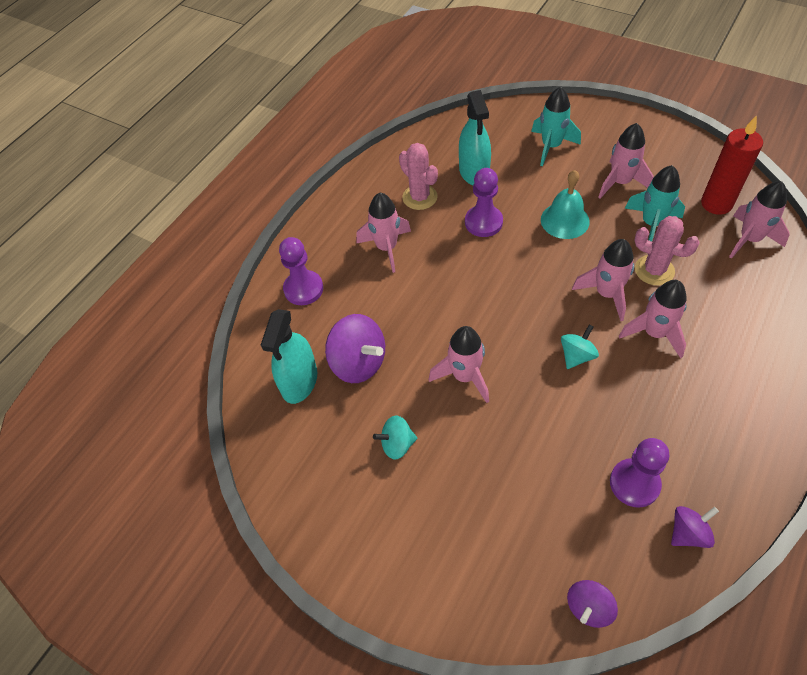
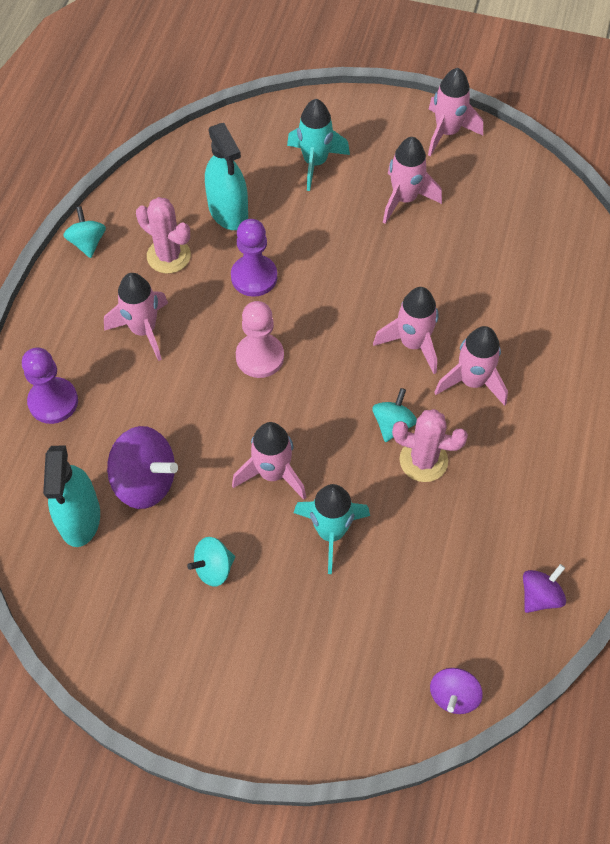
camera: 20 degrees left, 5 degrees up
(360, 179) = (87, 243): none -> turquoise spinning top
(474, 283) = (260, 357): none -> pink pawn
(565, 220) = (349, 259): turquoise bell -> none
(634, 483) = (478, 556): purple pawn -> none
(651, 224) = (448, 247): turquoise rocket -> turquoise rocket (331, 532)
(654, 270) = (460, 305): pink cactus -> pink cactus (423, 460)
(716, 204) = (516, 210): red candle -> none
(749, 239) = (558, 249): pink rocket -> pink rocket (447, 132)

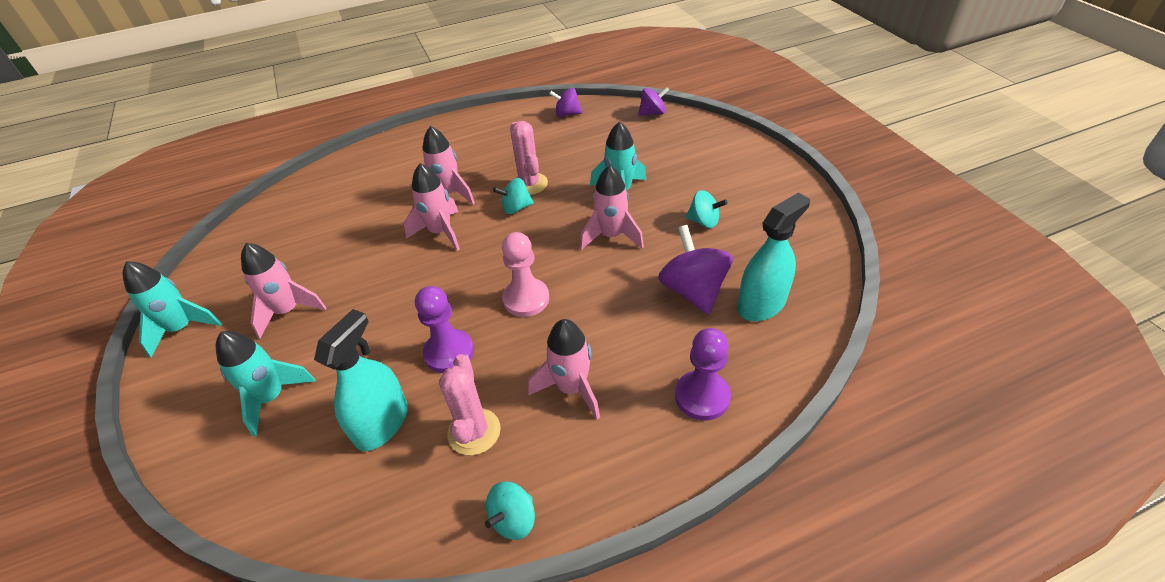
camera: 125 degrees left, 15 degrees down
(447, 132) = (182, 328): pink rocket -> turquoise rocket

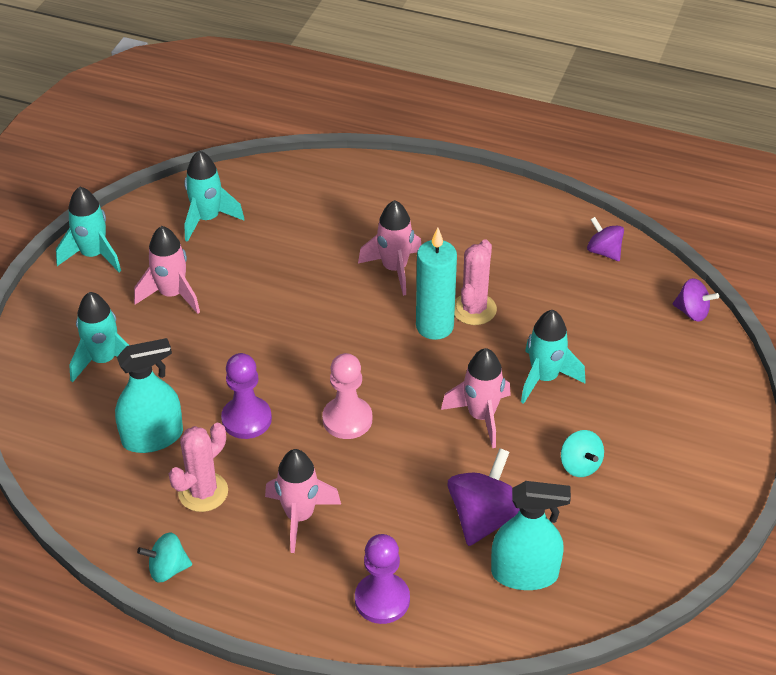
camera: 40 degrees right, 0 degrees up
(267, 246) = (207, 219): none -> turquoise rocket
(440, 232) = (348, 305): pink rocket -> none
(516, 208) = (434, 326): turquoise spinning top -> turquoise candle

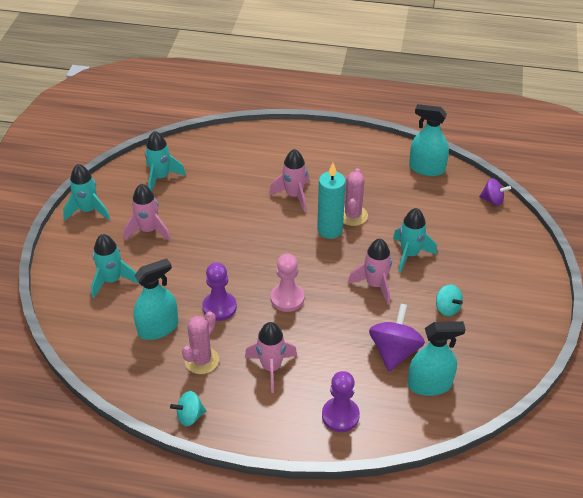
camera: 10 degrees left, 0 degrees up
(604, 251) = (426, 168): purple spinning top -> turquoise spray bottle

